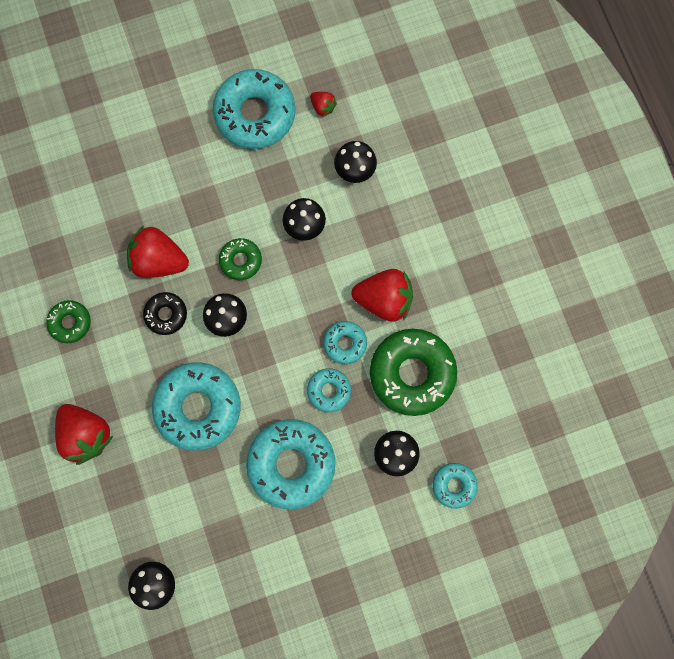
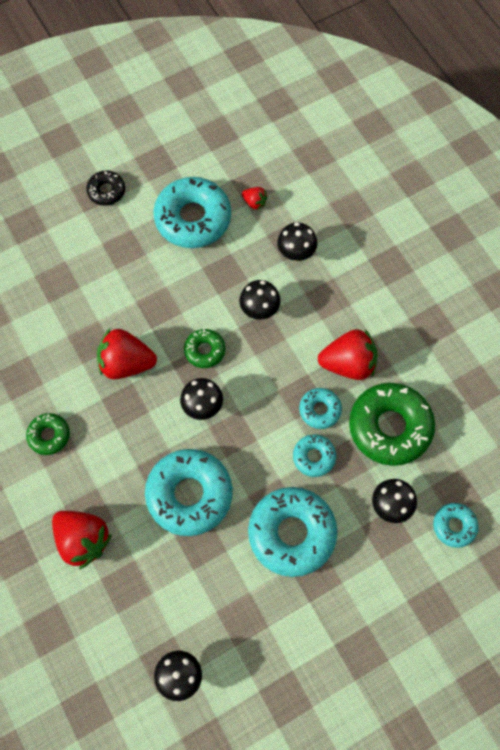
camera: 10 degrees left, 10 degrees down
(166, 314) = (142, 412): black donut -> black donut (106, 191)

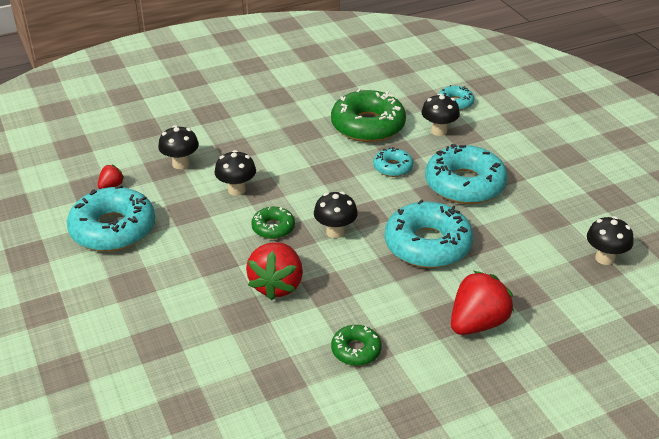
camera: 85 degrees left, 30 degrees down
(106, 191) = (47, 296): black donut -> none
(320, 410) = (347, 161): turquoise donut -> none
(348, 364) = (304, 142): red strawberry -> none

